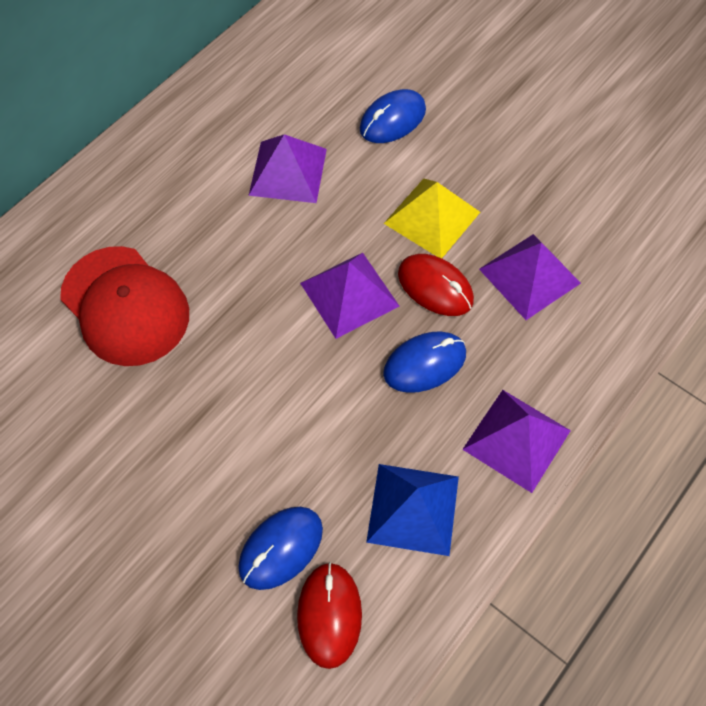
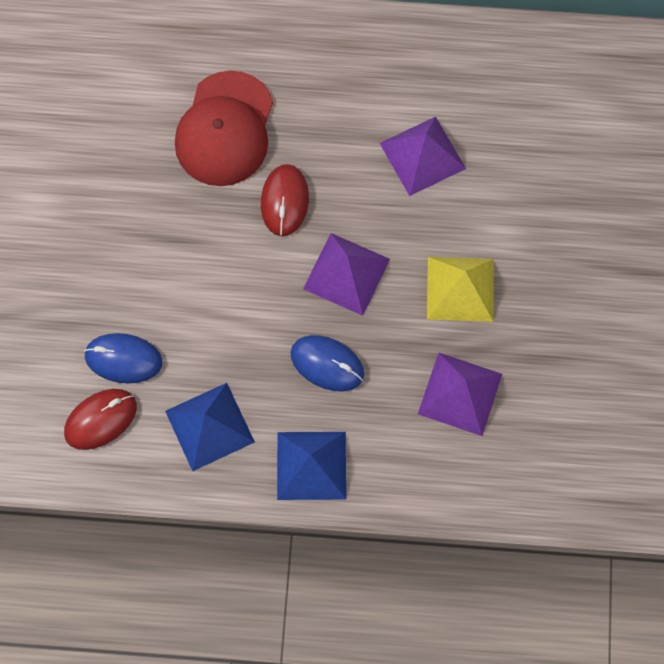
camera: 55 degrees right, 10 degrees up
(392, 120) = (533, 198): blue mouse -> none
(435, 287) = (398, 330): red mouse -> red mouse (284, 201)
(517, 439) = (311, 465): purple pyramid -> blue pyramid

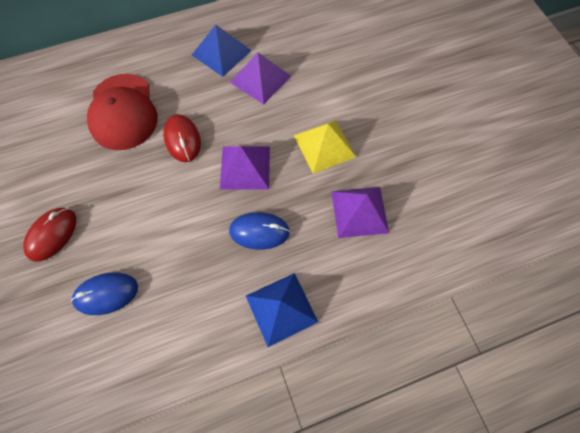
camera: 25 degrees left, 5 degrees down
(101, 419) = (104, 348): red mouse -> red mouse (52, 234)
(209, 426) = (192, 314): blue pyramid -> blue pyramid (221, 52)

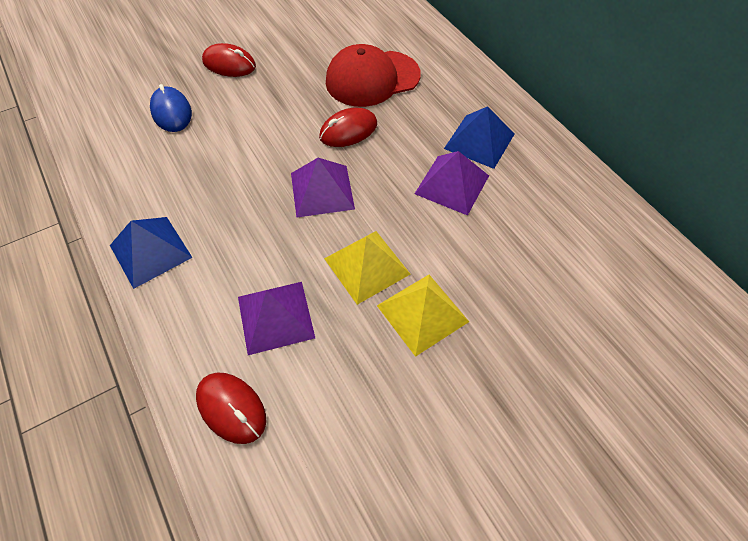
camera: 80 degrees right, 10 degrees down
(259, 231) = (241, 217): blue mouse -> none
(368, 118) = (422, 313): none -> yellow pyramid
(428, 245) = (231, 408): none -> red mouse

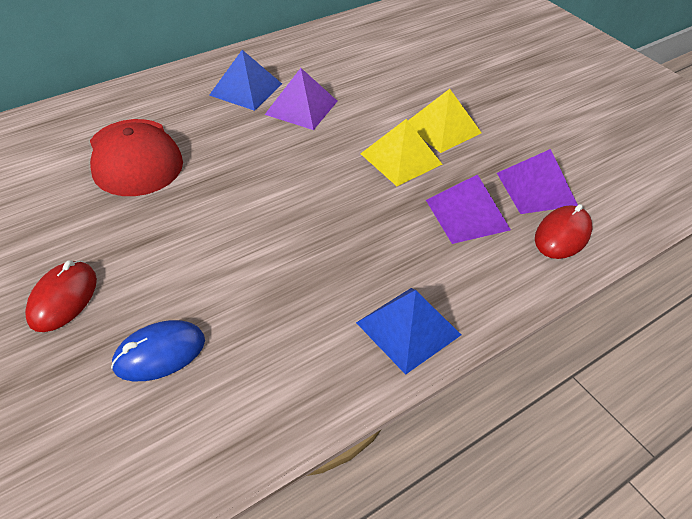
camera: 95 degrees left, 10 degrees down
(322, 191) = (311, 191): purple pyramid -> purple pyramid (536, 189)
(348, 130) = (221, 174): red mouse -> none

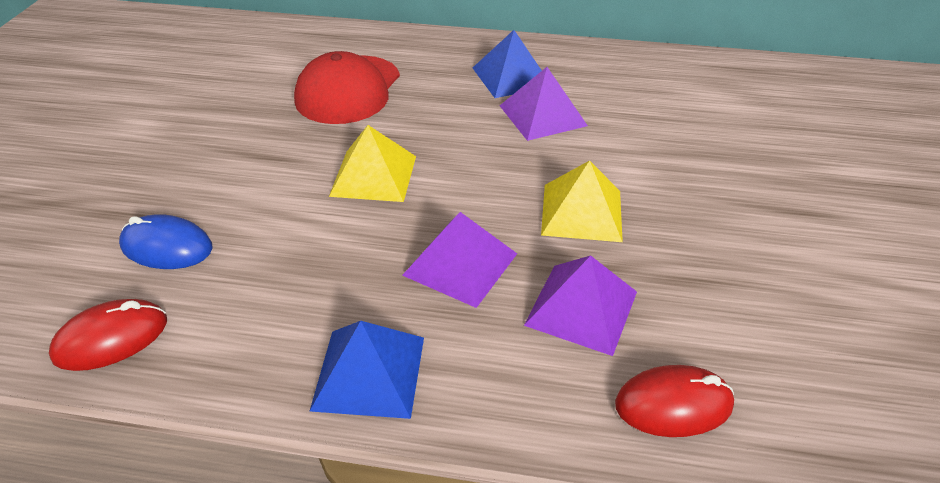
camera: 45 degrees right, 5 degrees down
(63, 298) = (167, 166): red mouse -> red mouse (111, 338)
(442, 128) = (672, 207): yellow pyramid -> yellow pyramid (374, 175)
(536, 189) = (709, 334): purple pyramid -> purple pyramid (460, 264)

